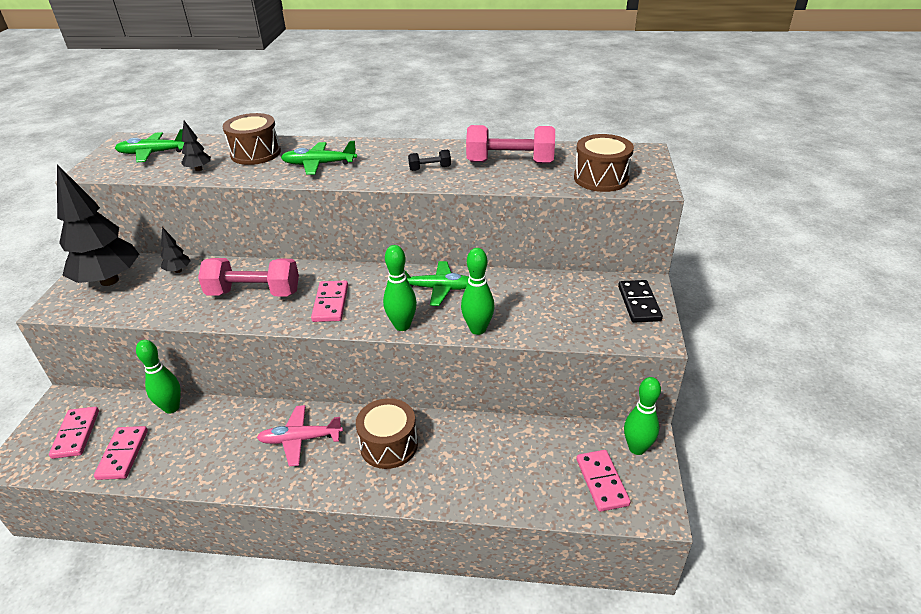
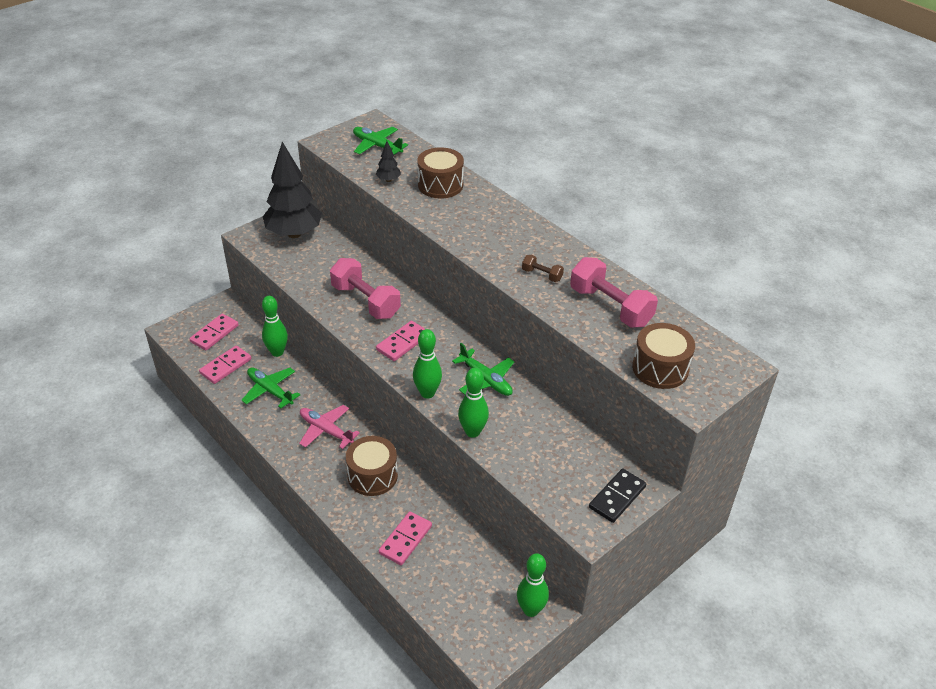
camera: 40 degrees right, 5 degrees up
(178, 270) = (339, 251): black tree -> none
(319, 164) = (470, 222): green plane -> green plane (270, 390)
(430, 168) = (542, 275): black dumbbell -> brown dumbbell
(602, 482) = (476, 610): pink domino -> pink domino (405, 540)

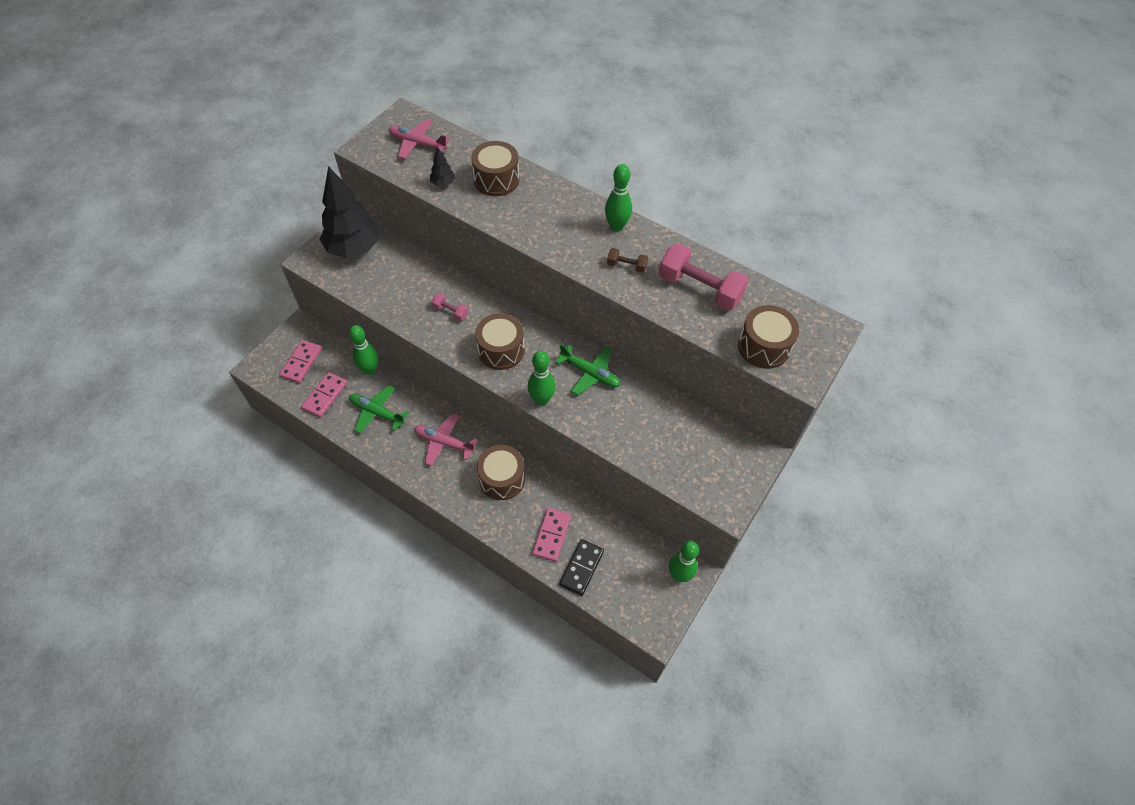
camera: 15 degrees left, 15 degrees up
(365, 301) = (450, 312): pink dumbbell -> pink dumbbell, size x0.47
(377, 146) = (418, 144): green plane -> pink plane
(402, 343) = (501, 350): pink domino -> brown drum
(472, 432) = (595, 431): green bowling pin -> green bowling pin (616, 226)
(617, 497) = (741, 468): black domino -> black domino (581, 568)

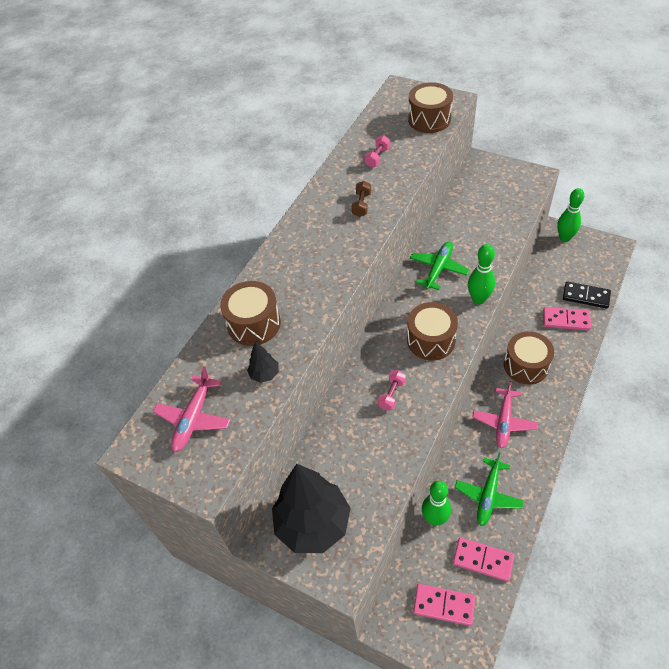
camera: 90 degrees left, 5 degrees down
(616, 226) = (311, 217): green bowling pin -> none
(699, 288) = (377, 157): pink dumbbell -> pink dumbbell, size x0.47

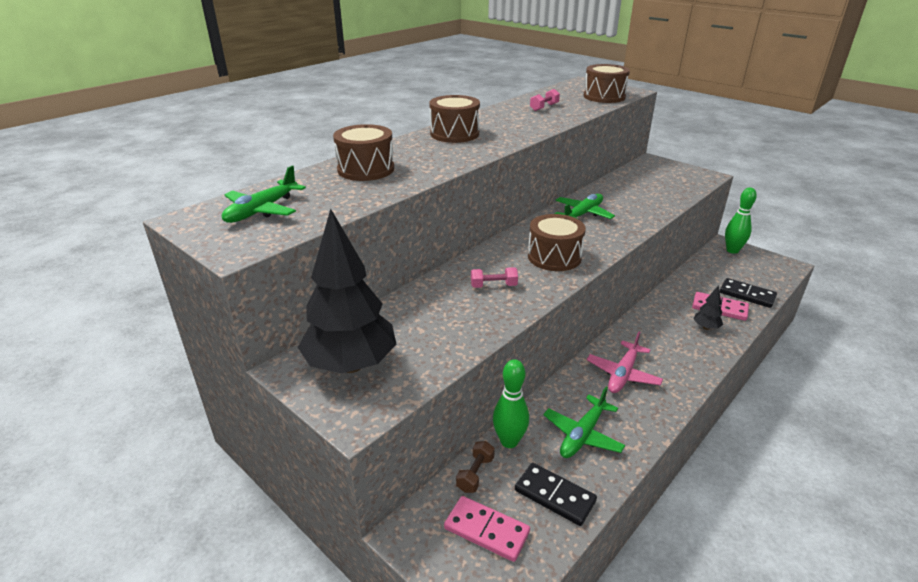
camera: 10 degrees right, 20 degrees down
(194, 418) = (262, 210): pink plane -> green plane
(264, 374) = (354, 197): black tree -> black tree (706, 327)
(361, 205) = (514, 126): brown dumbbell -> brown dumbbell (475, 474)
(392, 394) = (493, 286): pink dumbbell -> pink dumbbell turned 45 degrees clockwise
(478, 299) = (618, 239): green bowling pin -> none
(483, 560) = (554, 496): pink domino -> black domino
(526, 365) = (663, 334): brown drum -> brown drum (454, 134)

